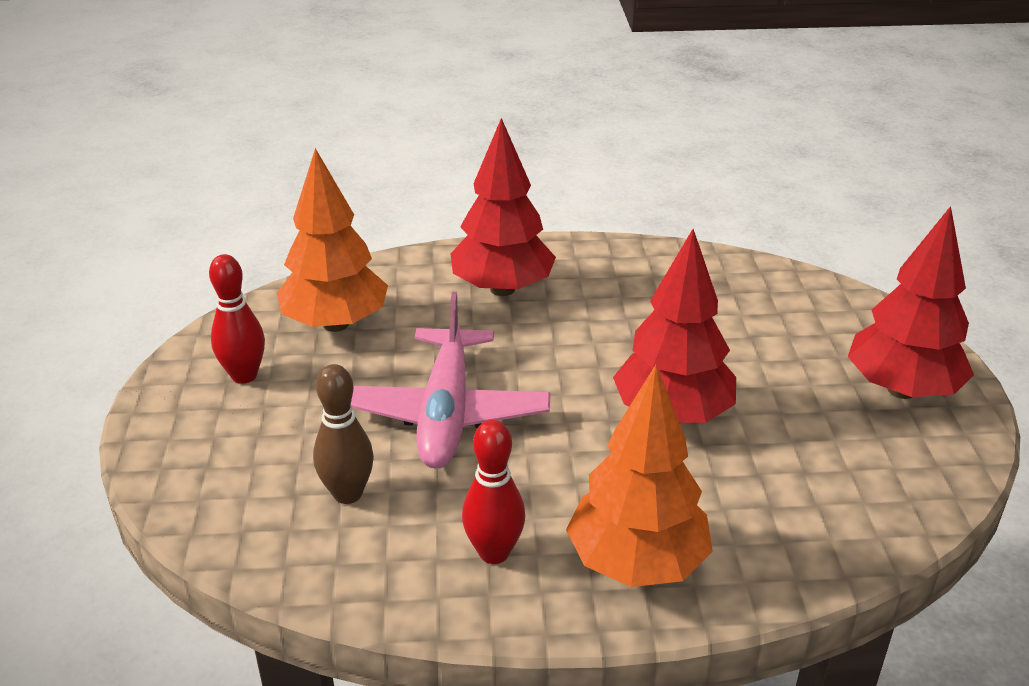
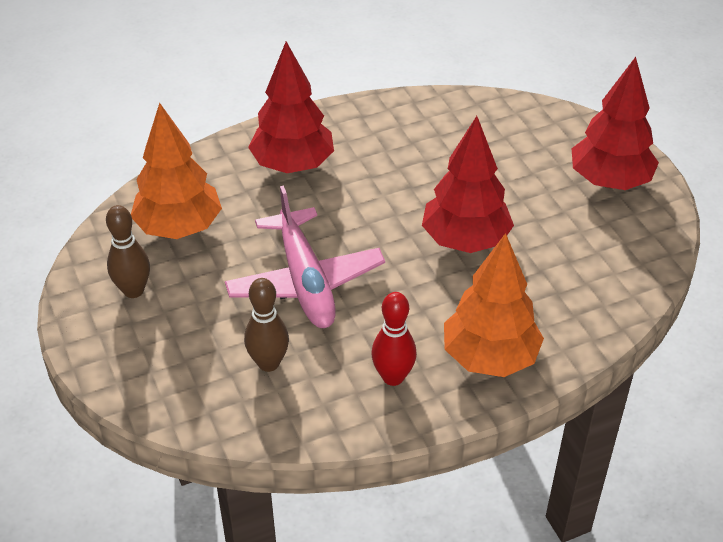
camera: 20 degrees left, 10 degrees up
(244, 375) = (133, 290): red bowling pin -> brown bowling pin

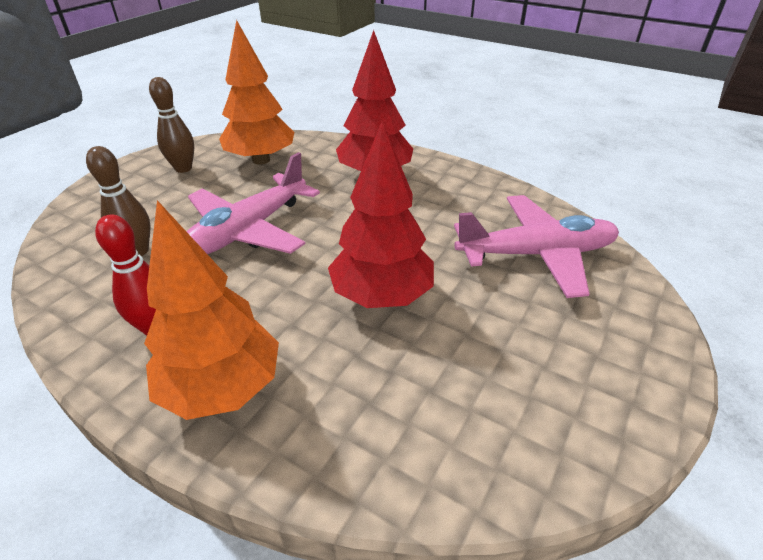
camera: 55 degrees right, 5 degrees down
(491, 140) = (536, 254): none -> pink plane
(609, 181) = (596, 367): red tree -> none

